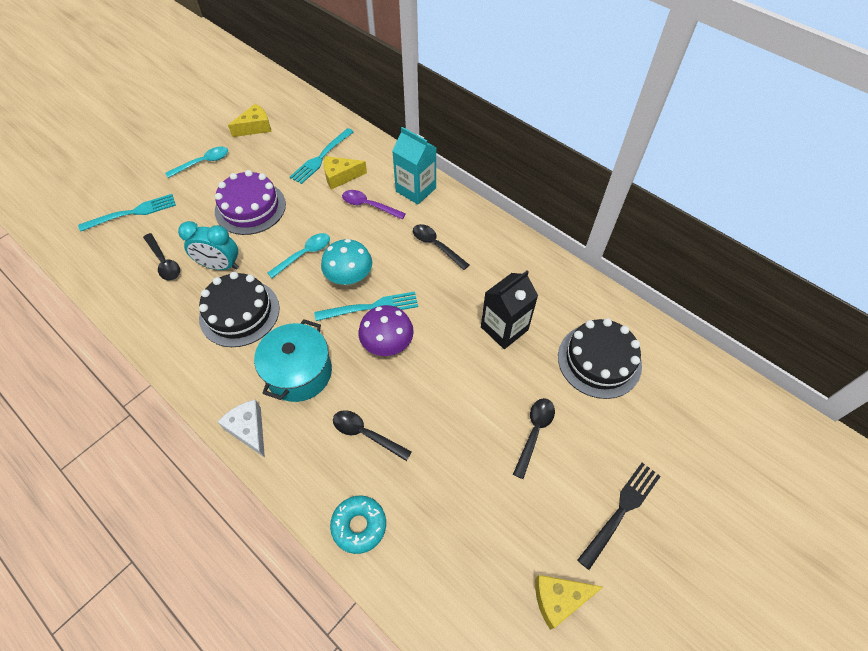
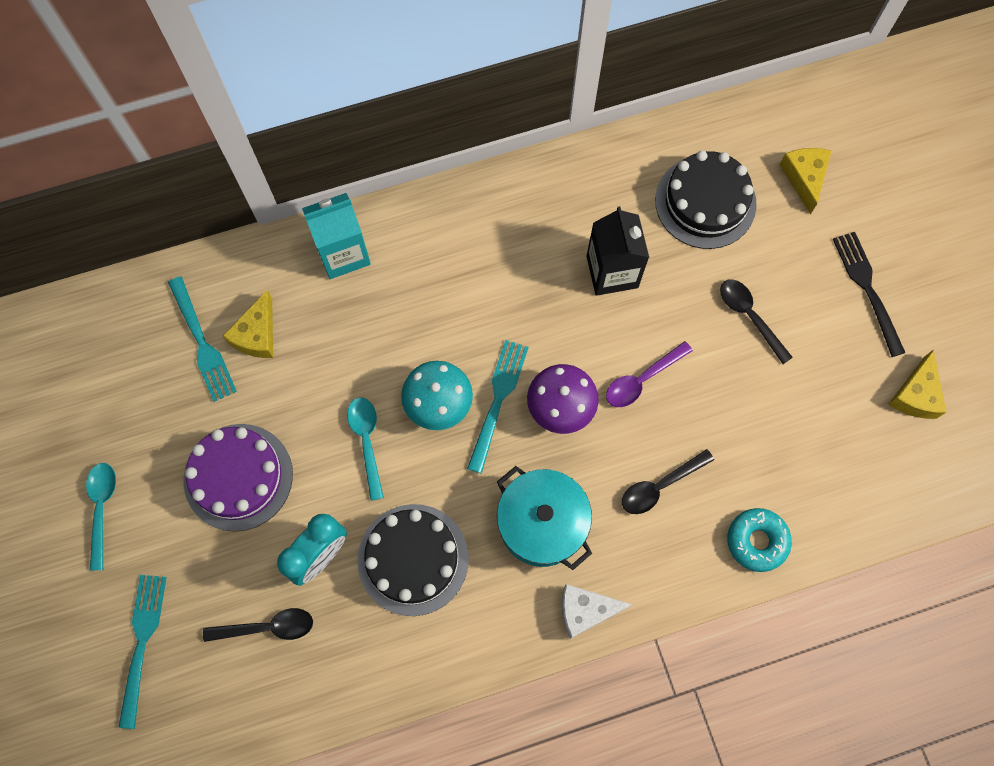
camera: 60 degrees left, 15 degrees up
(255, 127) = (74, 406): yellow cheese -> yellow cheese (804, 178)
(369, 205) = (333, 324): purple spoon -> purple spoon (642, 379)
(436, 246) = (451, 279): black spoon -> none

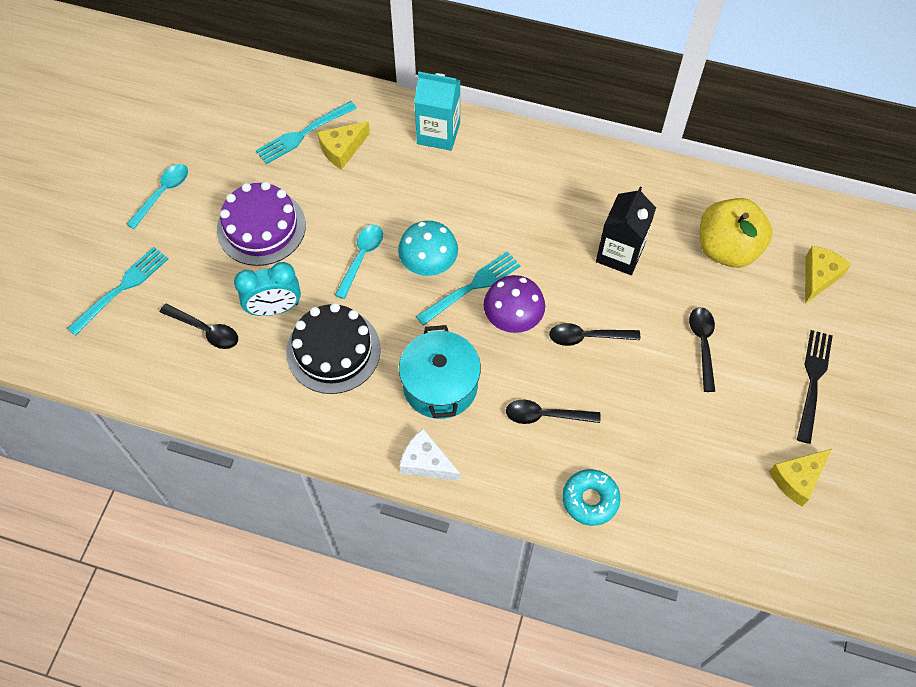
camera: 35 degrees right, 10 degrees down
(202, 343) = (303, 134): turquoise fork -> turquoise fork turned 45 degrees clockwise
(642, 379) = (587, 337): purple spoon -> black spoon
(705, 202) = (727, 249): black cake -> yellow apple

